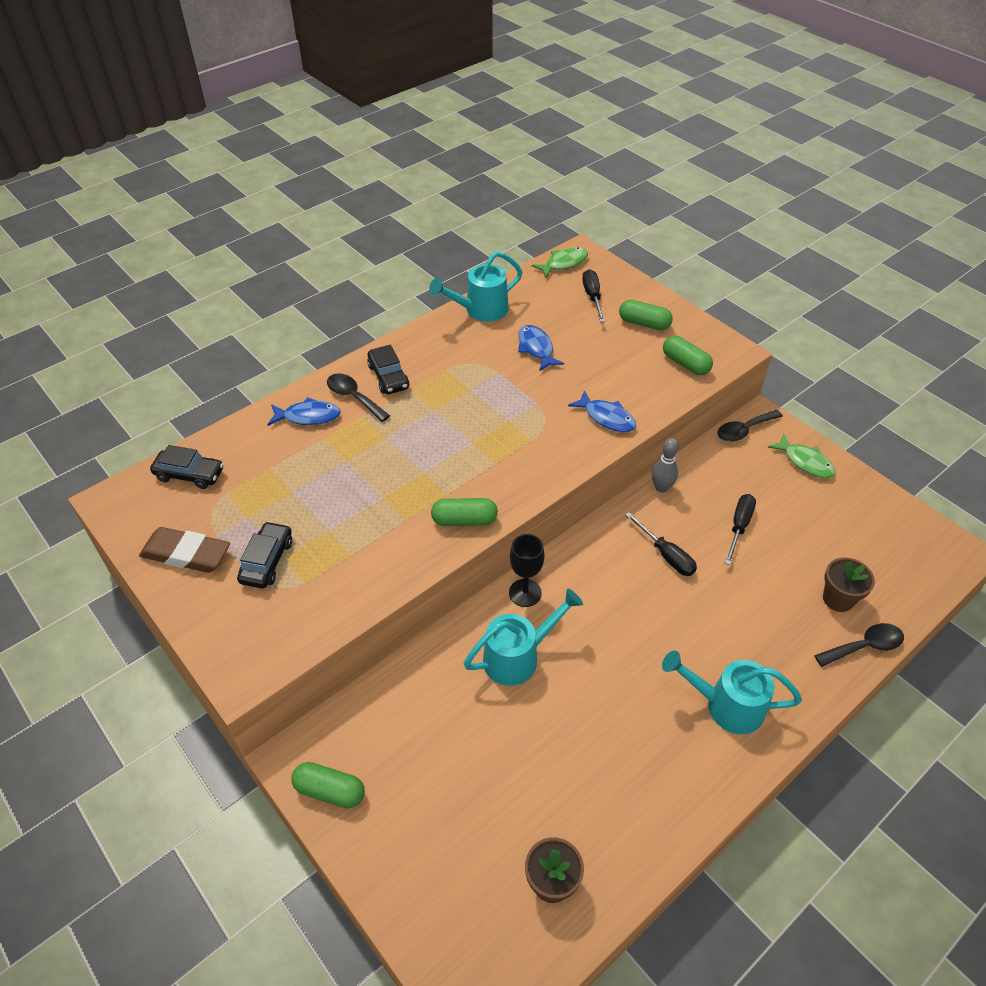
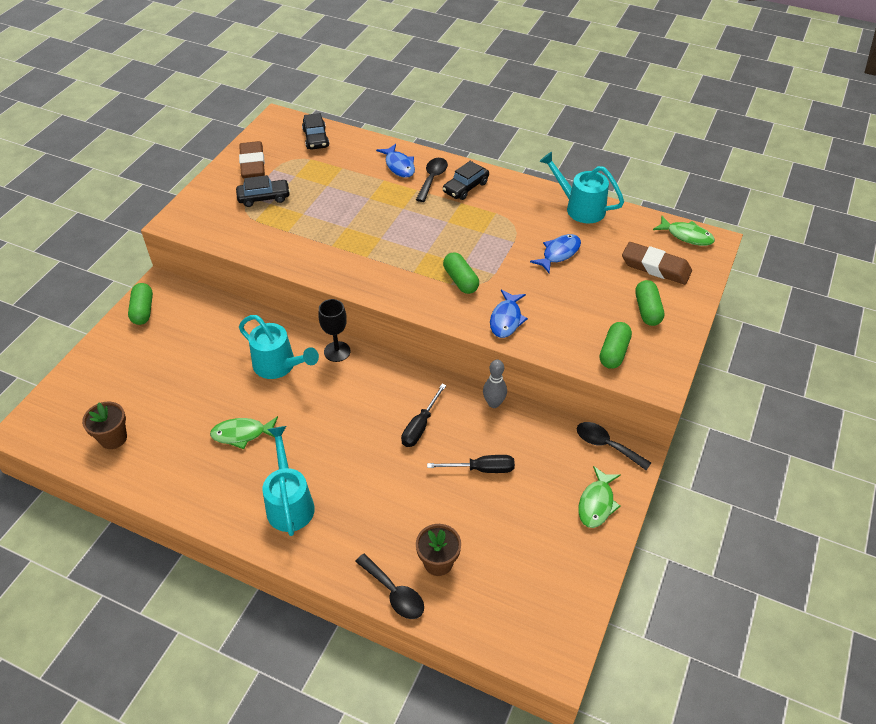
camera: 65 degrees right, 0 degrees up
(464, 520) = (347, 274): green capsule -> green capsule (460, 280)
(592, 297) = (655, 267): black screwdriver -> brown eraser
(608, 725) = (242, 434): none -> green fish

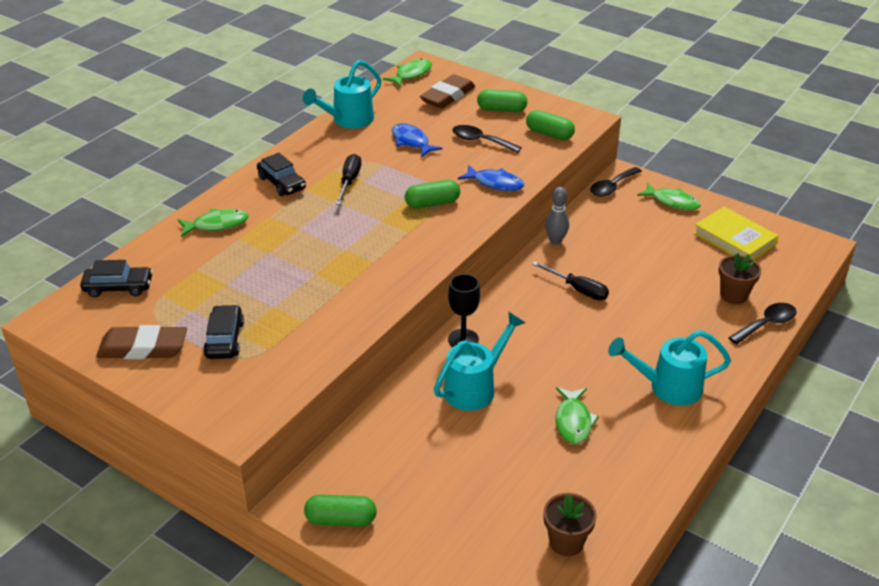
camera: 80 degrees left, 10 degrees down
(399, 166) = (217, 225): blue fish -> green fish
(432, 179) = (255, 203): black spoon -> black spoon (480, 141)
(481, 469) = (633, 258): black screwdriver -> black screwdriver (349, 181)
(542, 565) = (734, 239): none -> yellow book

